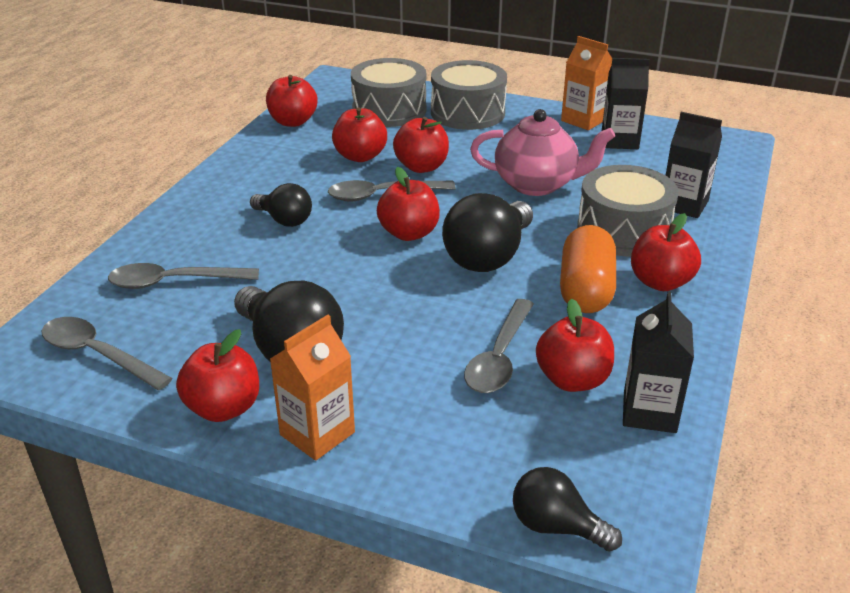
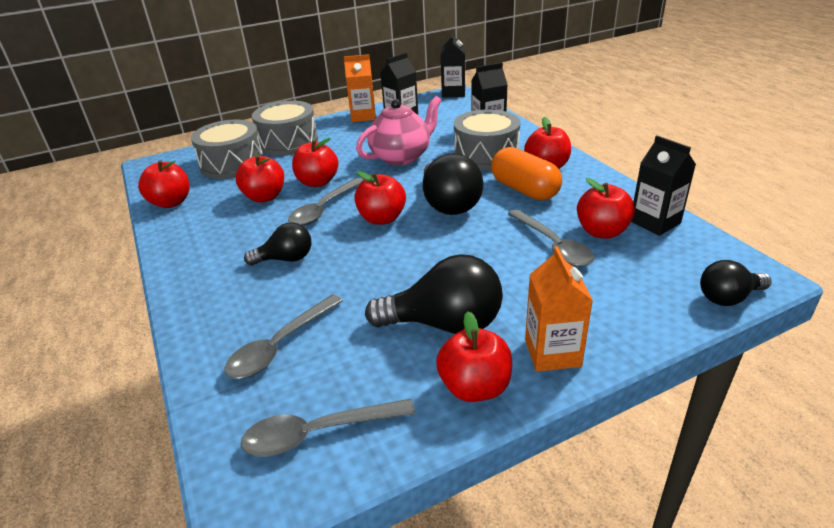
camera: 45 degrees left, 0 degrees up
(734, 141) = (453, 93): none -> black carton

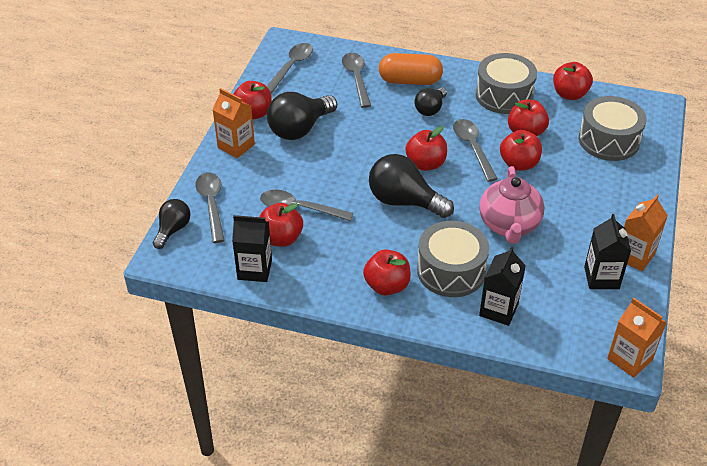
camera: 130 degrees right, 10 degrees up
(288, 142) = (621, 184): grey drum -> grey drum (504, 95)
(453, 93) = (629, 359): black carton -> orange carton
(524, 190) = (372, 247): orange capsule -> orange capsule (410, 81)
(654, 299) = (211, 205): none -> grey spoon

